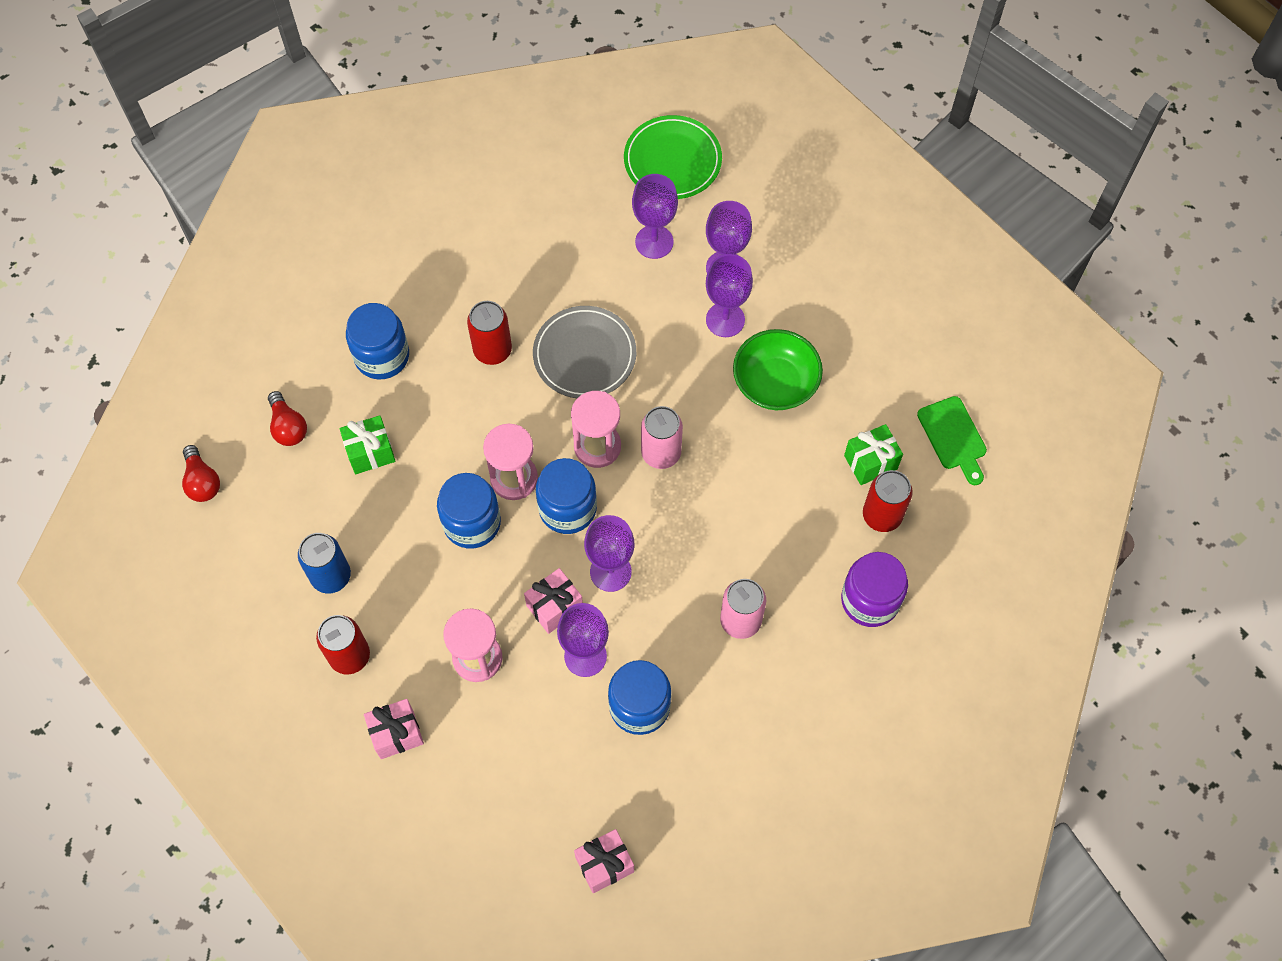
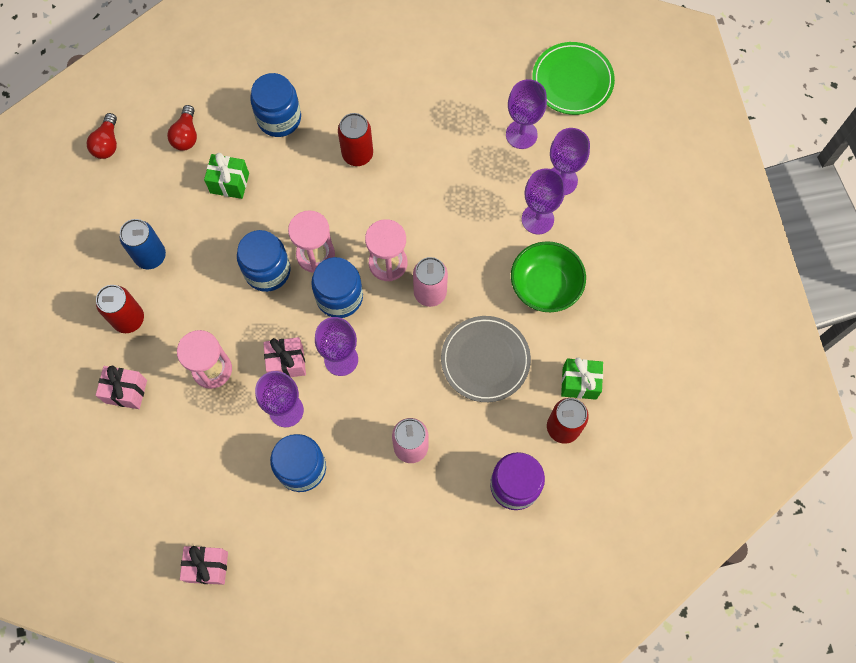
camera: 30 degrees right, 5 degrees up
(584, 355) = (420, 192): grey plate -> grey plate (485, 360)
(953, 437) = (654, 398): green cutting board -> none

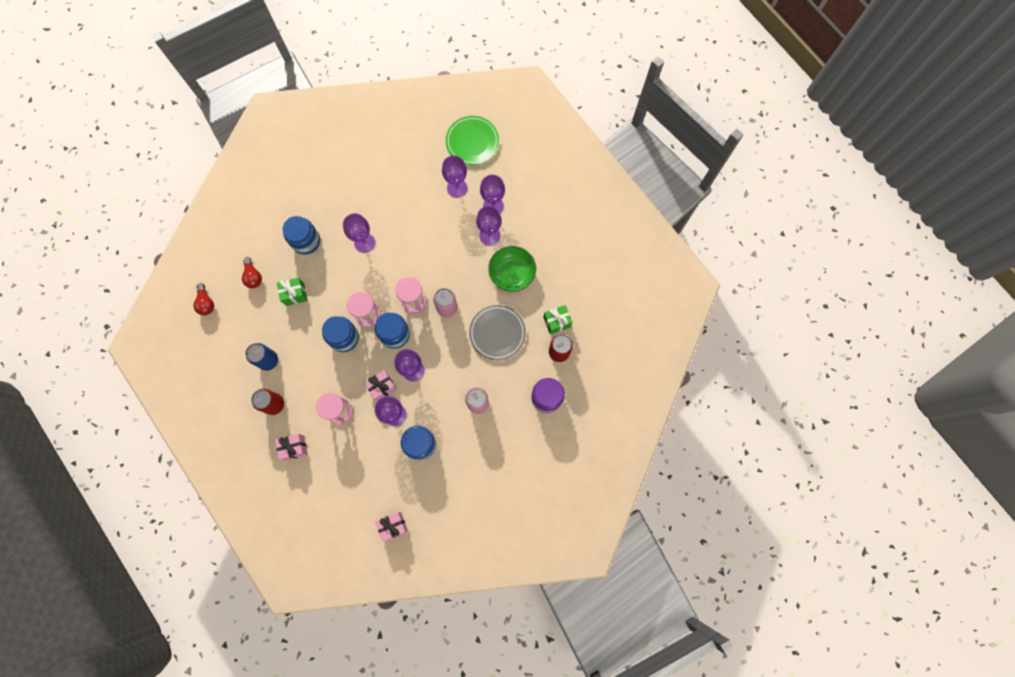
camera: 25 degrees left, 5 degrees up
(357, 154) = (364, 243): red can -> purple goblet

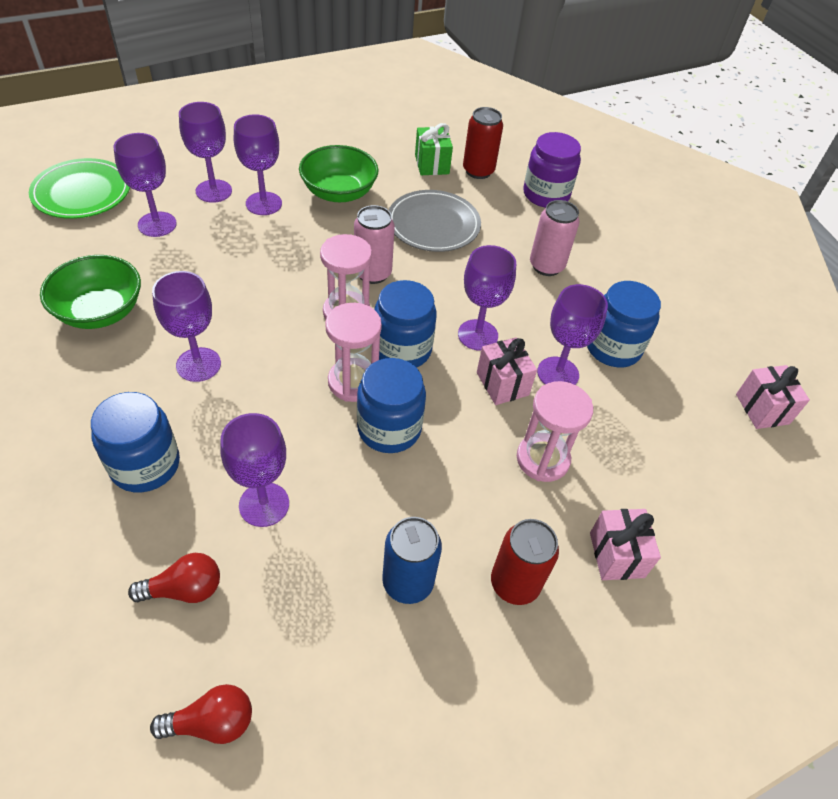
camera: 85 degrees left, 25 degrees down
(295, 294) = (264, 504): green gift -> purple goblet
(388, 187) = (100, 311): none -> green bowl

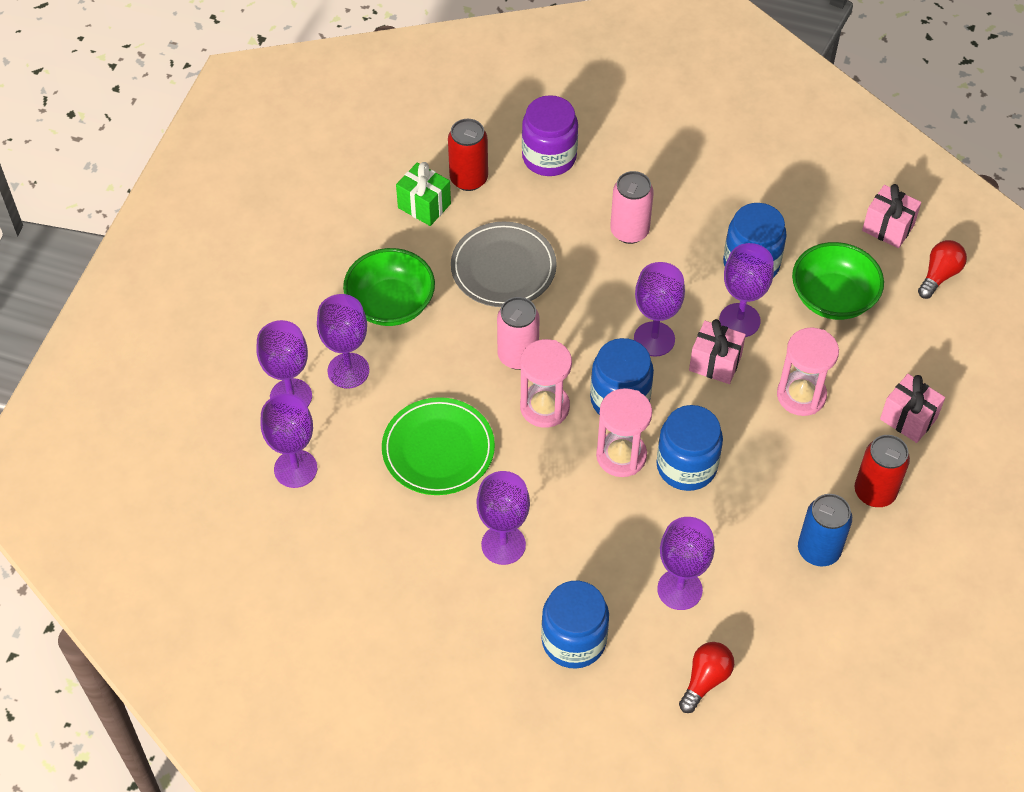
camera: 40 degrees left, 5 degrees up
(82, 193) = (187, 500): green plate -> green plate (438, 449)
(100, 311) = (372, 576): green bowl -> green bowl (833, 298)
(212, 722) = (815, 723): red light bulb -> red light bulb (939, 275)

